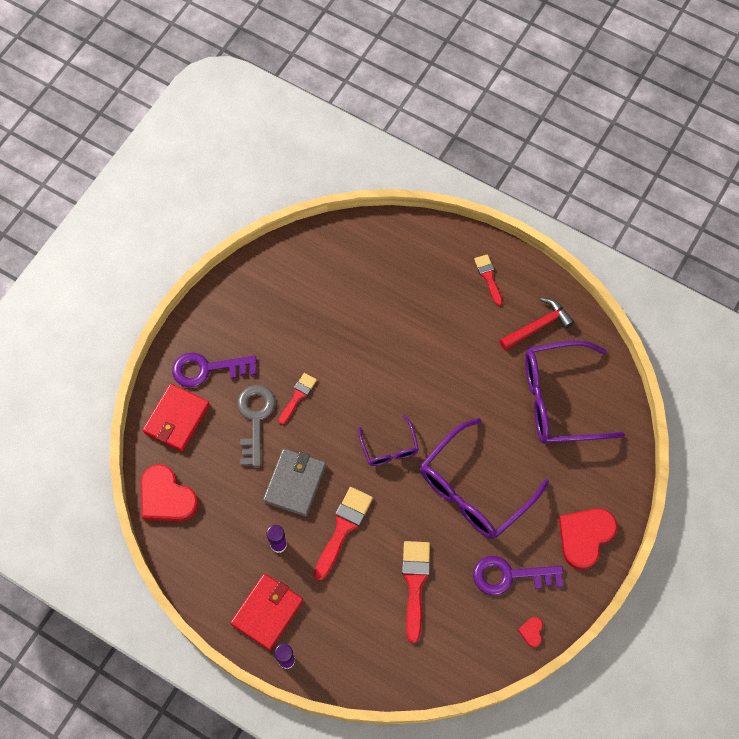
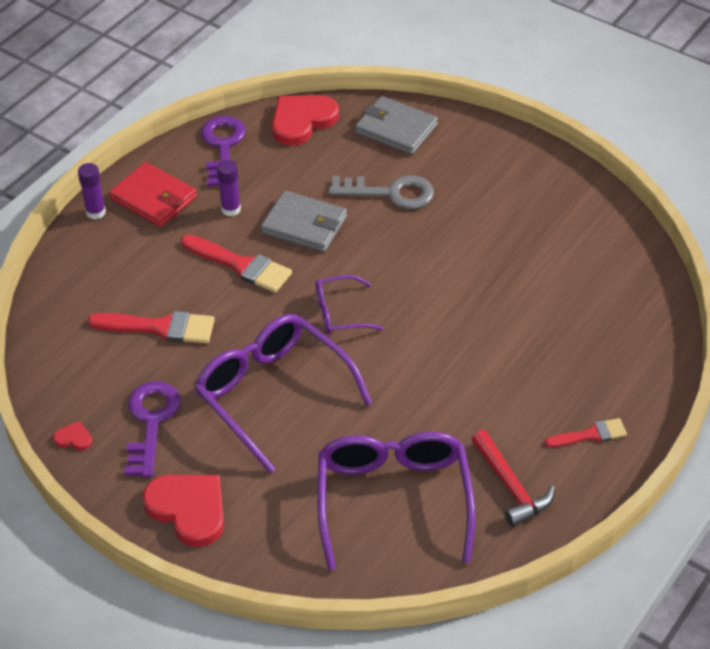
camera: 95 degrees right, 20 degrees down
(176, 418) = (396, 129): red wallet -> grey wallet
(207, 369) = (457, 154): purple key -> purple key (222, 147)
(298, 396) = (417, 231): red brush -> none

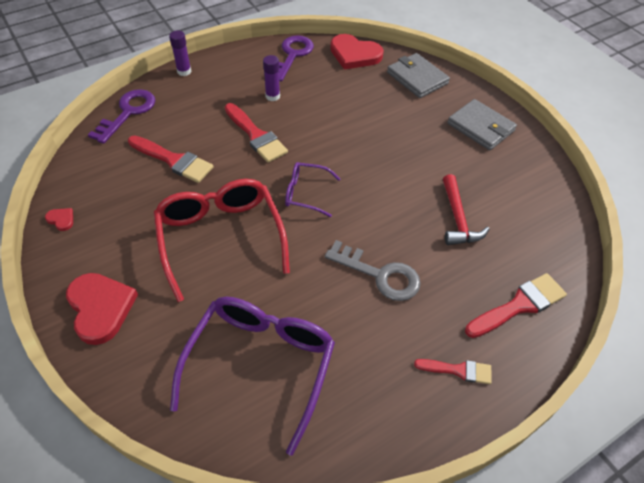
camera: 20 degrees right, 5 degrees up
(151, 422) = (121, 227): purple key -> purple key (128, 113)
(153, 198) = (226, 74): red wallet -> none
(273, 394) = (220, 237): purple glasses -> red glasses
(302, 121) = (354, 54): red heart -> red heart turned 135 degrees counterclockwise
(304, 225) = (316, 122): grey wallet -> grey wallet (480, 127)
(390, 193) = (390, 119): grey key -> grey key (380, 275)
(510, 486) = (365, 392): red hammer -> red hammer (457, 218)
(624, 352) = (519, 305): none -> red brush

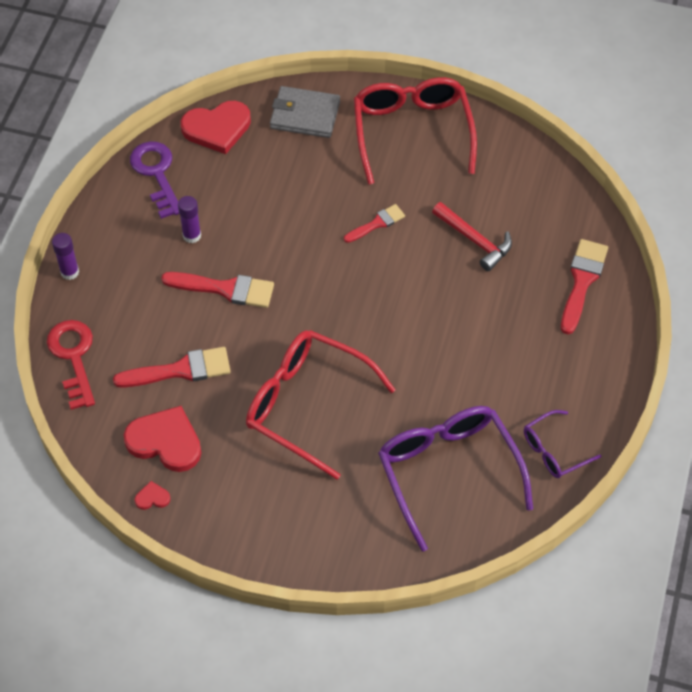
camera: 40 degrees left, 5 degrees up
(100, 308) = (281, 533): red heart -> red heart (165, 441)
(128, 113) = (73, 357): purple key -> red key
(305, 193) = (331, 311): purple glasses -> purple glasses (554, 451)
(380, 275) = (462, 336): grey key -> none
(458, 370) = (583, 365): red brush -> red brush (377, 223)
(480, 127) = (412, 132): grey wallet -> red glasses

